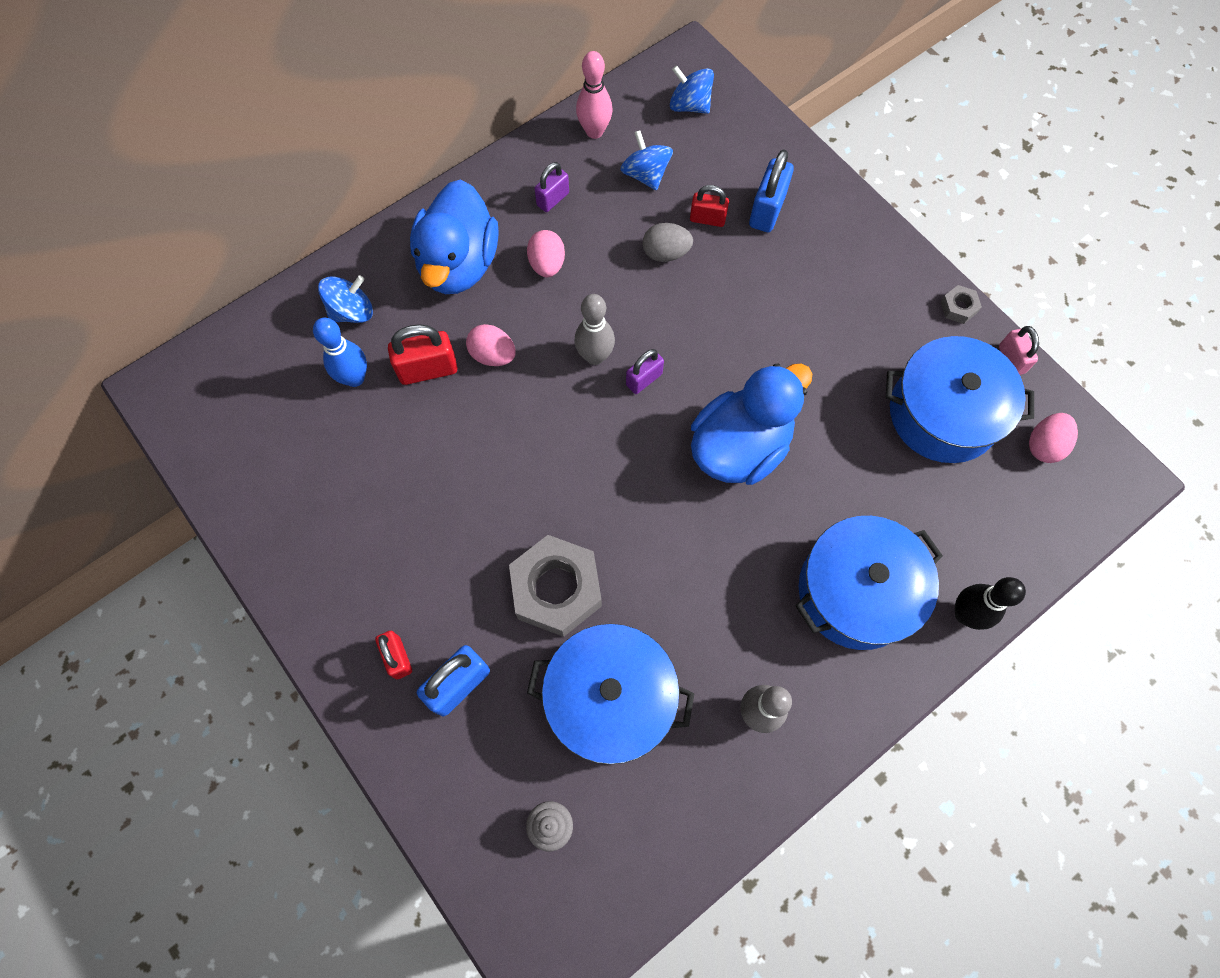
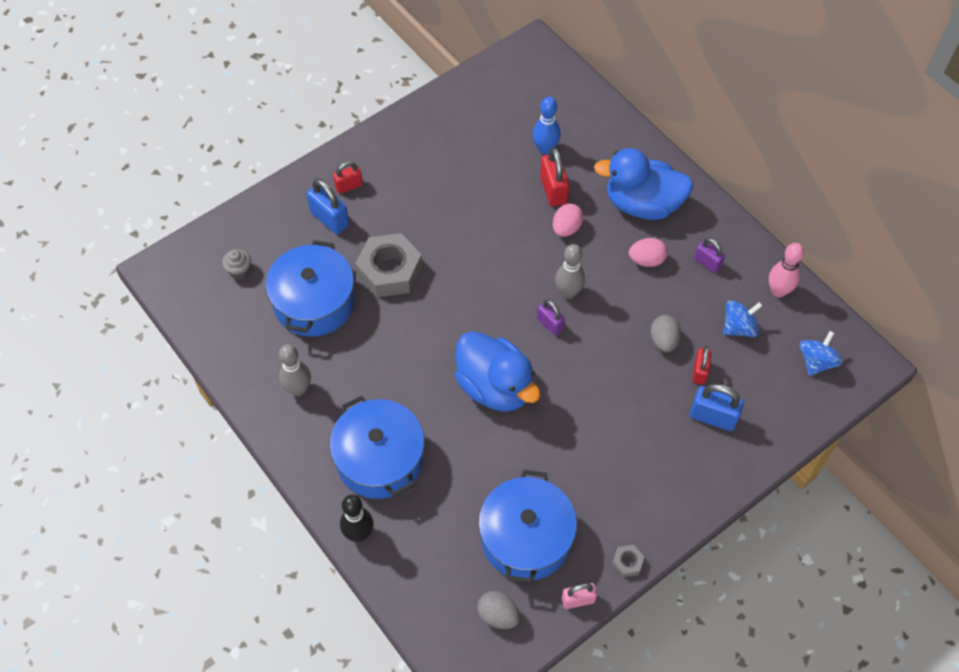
camera: 90 degrees right, 10 degrees down
(352, 311) = (598, 143): blue spinning top -> none
(1044, 445) = (498, 615): pink egg -> grey egg

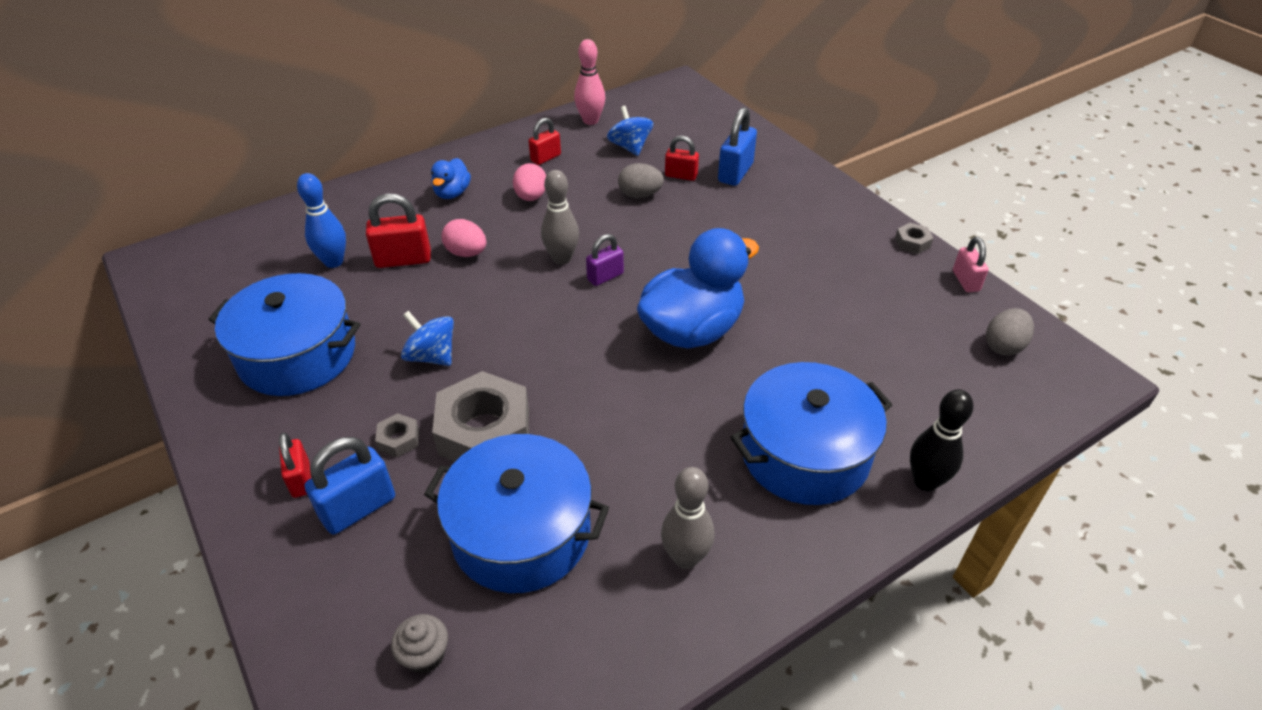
camera: 85 degrees left, 15 degrees down
(381, 227) = (399, 439): none -> grey nut
(526, 538) = (898, 316): blue pot -> blue pot (297, 355)
(642, 204) = (452, 193): blue duck -> blue duck, size x0.48
(707, 263) = (545, 158): purple padlock -> red padlock
(816, 362) = (674, 109): blue spinning top -> blue spinning top (432, 356)

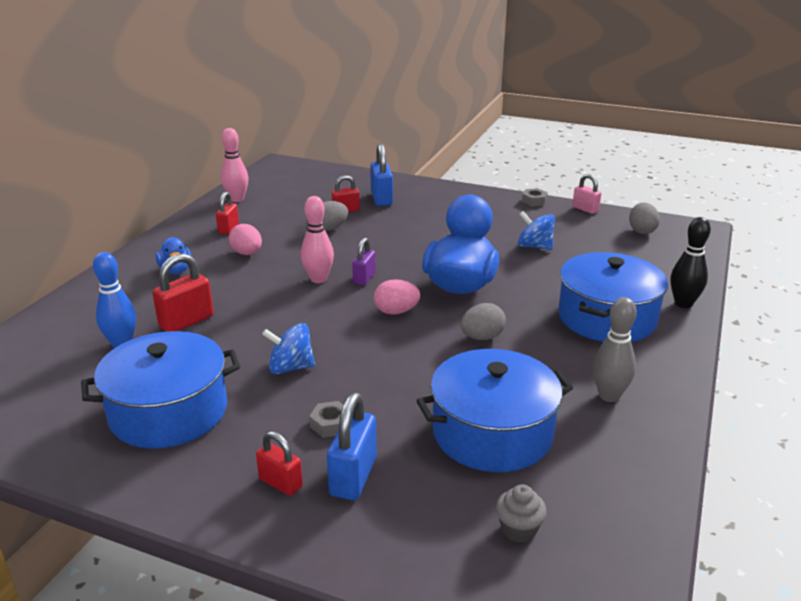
camera: 35 degrees left, 15 degrees down
(466, 253) = (237, 300): pink egg -> pink egg (396, 311)
(484, 431) = (391, 392): grey nut -> none
(562, 258) = (318, 279): grey bowling pin -> pink bowling pin
(630, 147) = (288, 205): blue spinning top -> blue spinning top (534, 246)
(639, 410) = (482, 337): none -> grey egg

